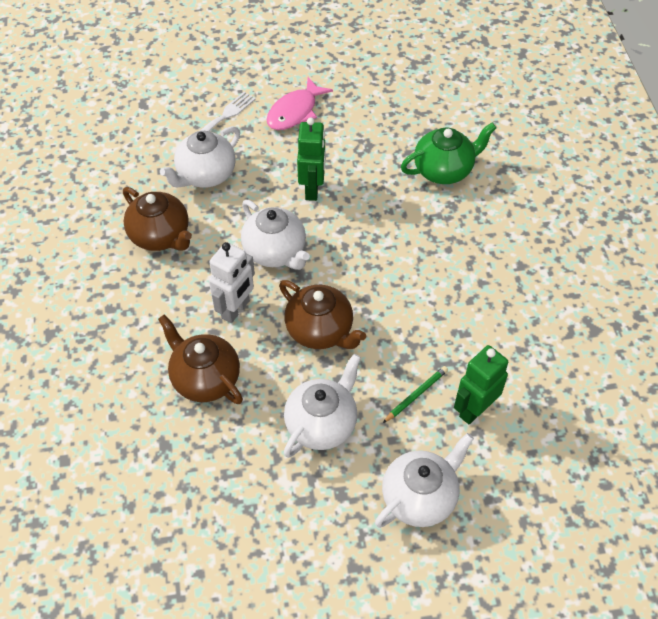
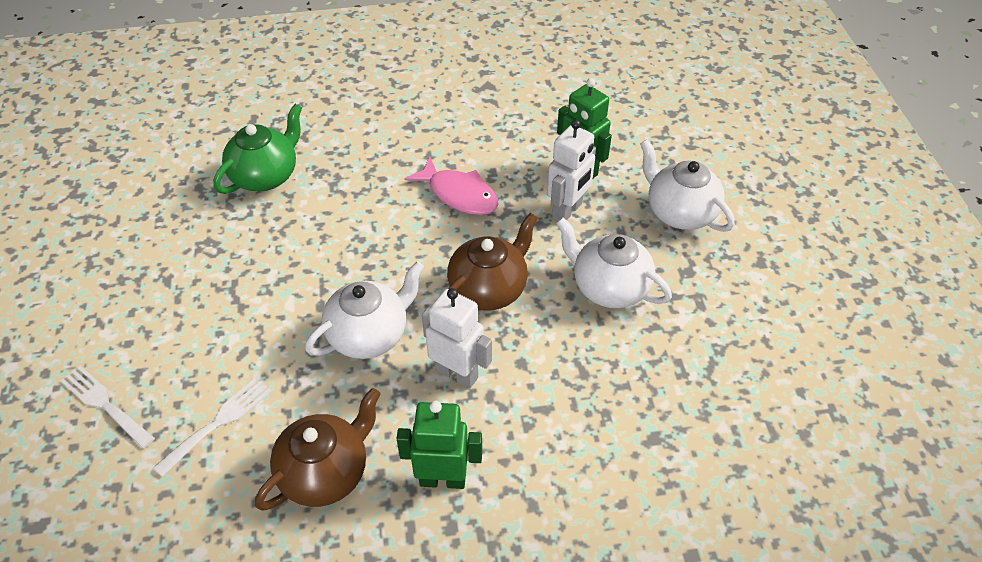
camera: 90 degrees left, 5 degrees down
(205, 175) = (219, 422): white teapot -> white fork
(205, 378) = (559, 401): brown teapot -> none
(295, 112) = (123, 319): pink fish -> pink fish (459, 194)
(312, 189) = (271, 298): green robot -> green robot (442, 479)
(416, 395) = (567, 211): green pencil -> white robot
(444, 170) = (266, 176): green teapot -> green teapot turned 60 degrees clockwise

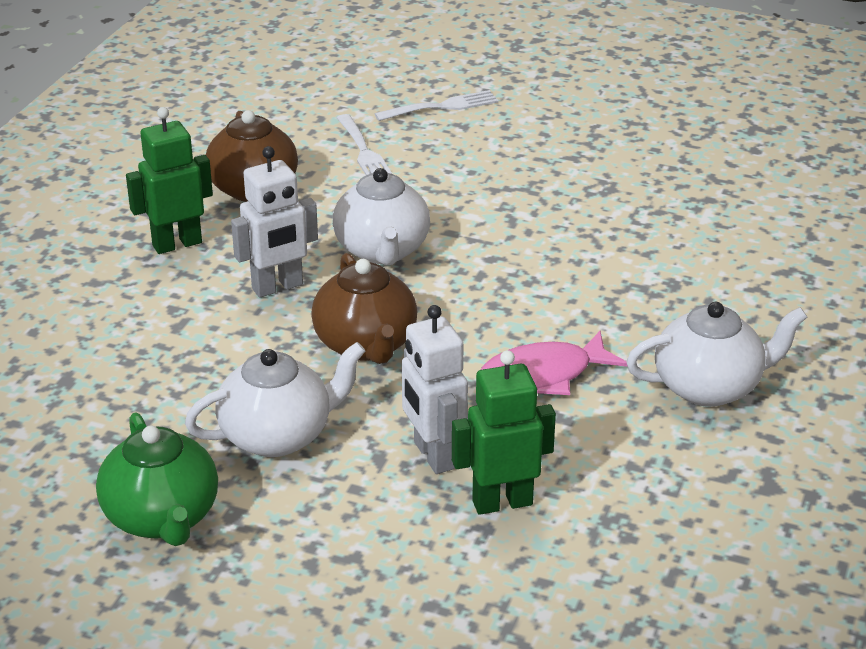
camera: 120 degrees right, 15 degrees down
(266, 176) = (695, 245): green teapot -> green teapot (162, 518)
(442, 479) = (177, 244): green robot -> green robot turned 150 degrees counterclockwise
(679, 212) = (336, 562): white teapot -> white teapot (709, 387)

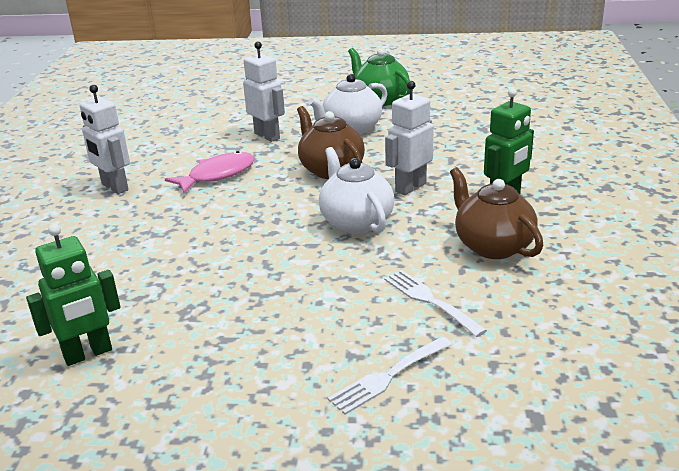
camera: 165 degrees right, 5 degrees down
(502, 502) = (227, 128): green robot -> green robot (88, 354)
(709, 387) = (114, 187): white teapot -> white robot

